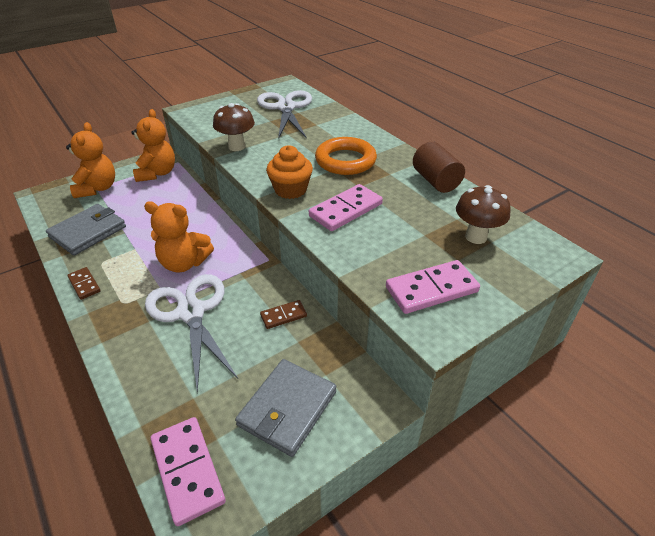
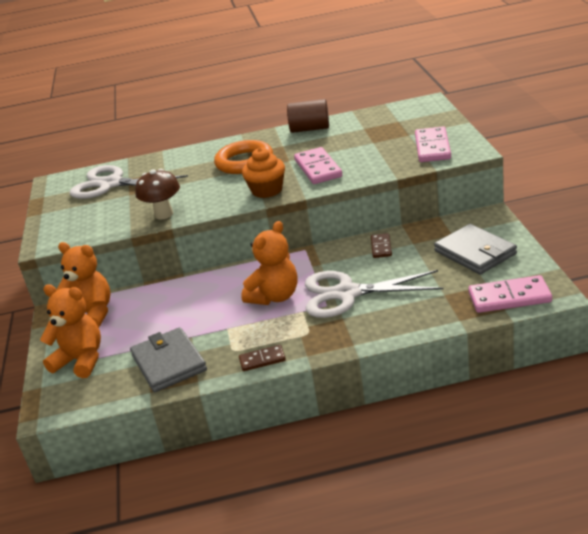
camera: 60 degrees left, 10 degrees down
(476, 237) = (389, 125): brown mushroom -> none

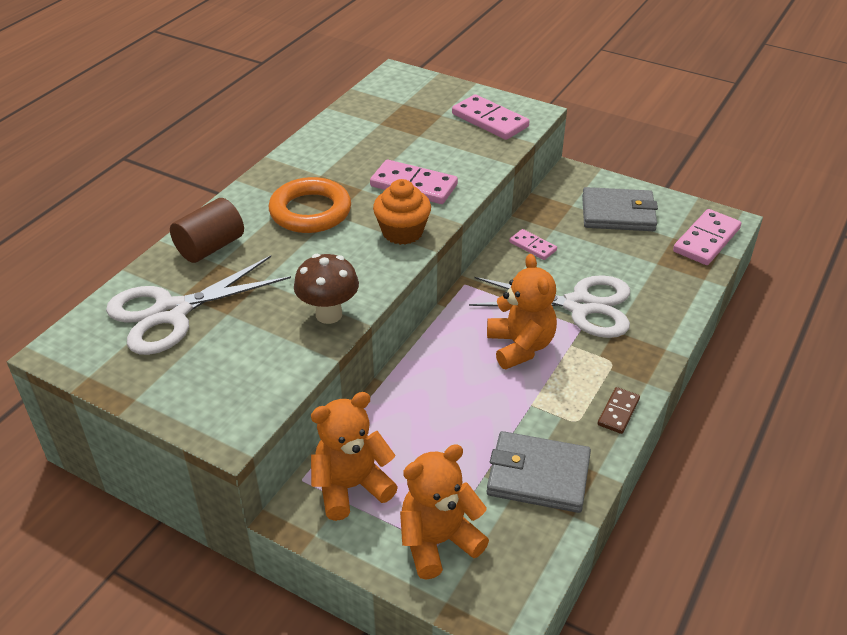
camera: 55 degrees left, 10 degrees up
(310, 129) = (318, 144): brown cylinder -> brown cylinder (210, 247)
(347, 293) = (580, 306): white scissors -> white scissors turned 120 degrees counterclockwise
(381, 247) = (533, 246): brown domino -> pink domino

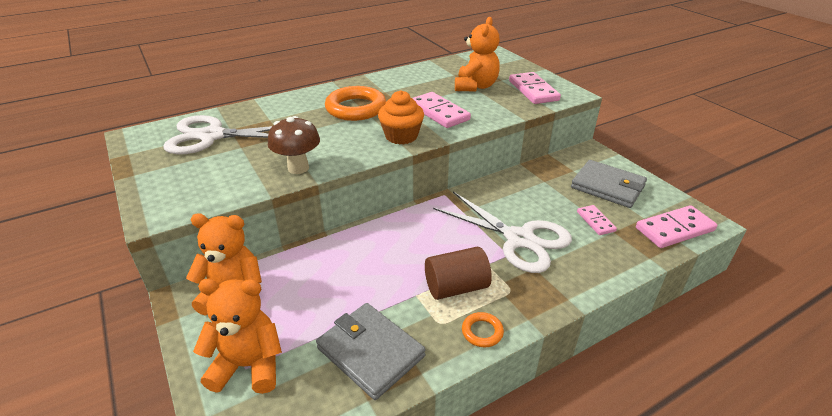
camera: 30 degrees right, 5 degrees down
(210, 247) = (275, 110): brown cylinder -> brown cylinder (456, 287)
(520, 346) = (446, 250): orange teddy bear -> orange teddy bear (475, 86)
(533, 246) = (518, 187): pink domino -> pink domino (595, 221)
(618, 412) = (482, 332): brown domino -> orange ring

